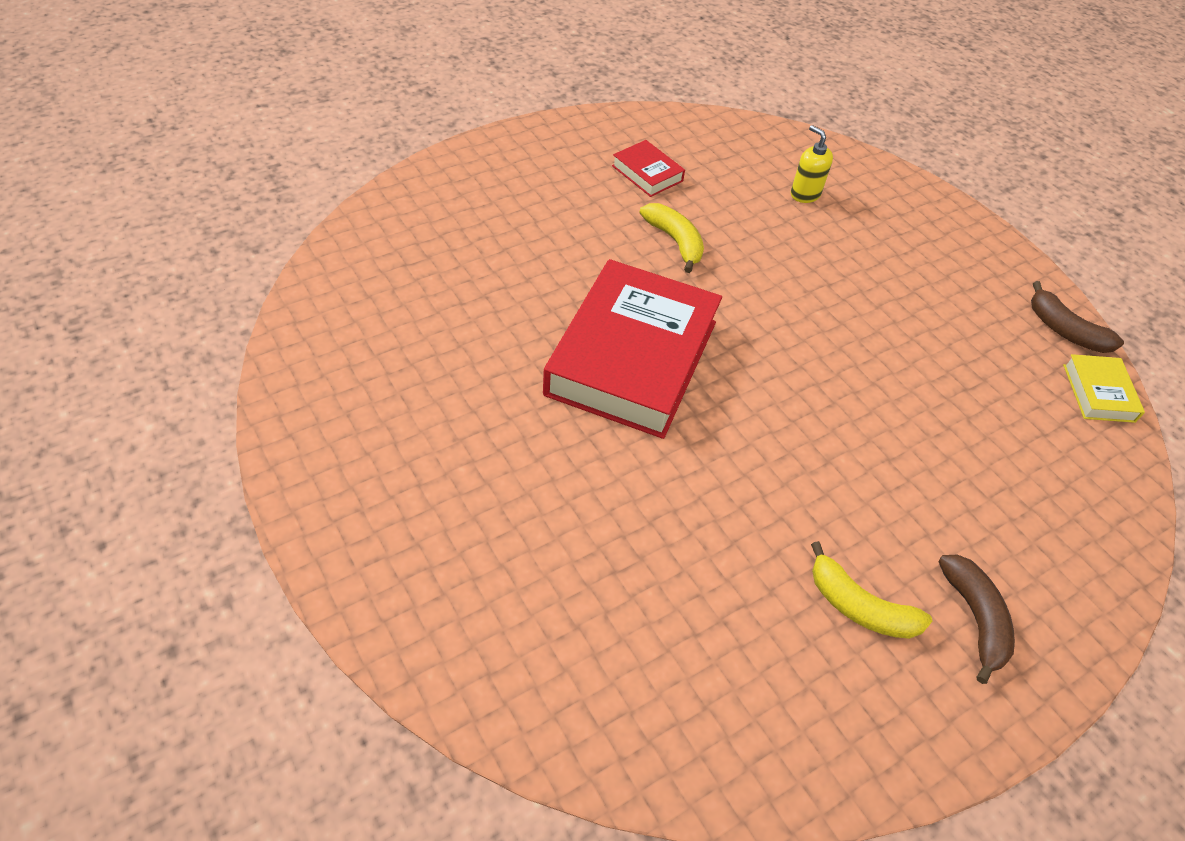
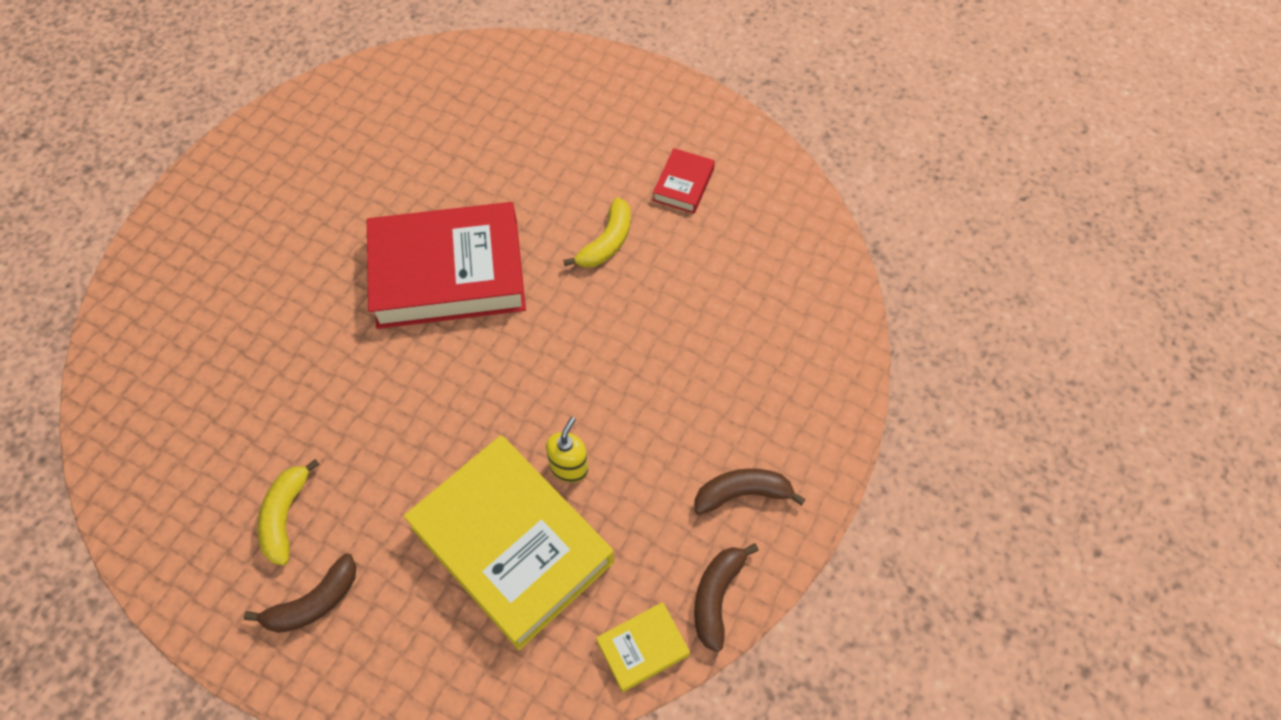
camera: 65 degrees right, 10 degrees up
(805, 194) = (754, 310): yellow soap dispenser -> yellow soap dispenser (569, 467)
(968, 435) = (512, 545): none -> yellow book
(976, 276) = (742, 494): none -> brown banana

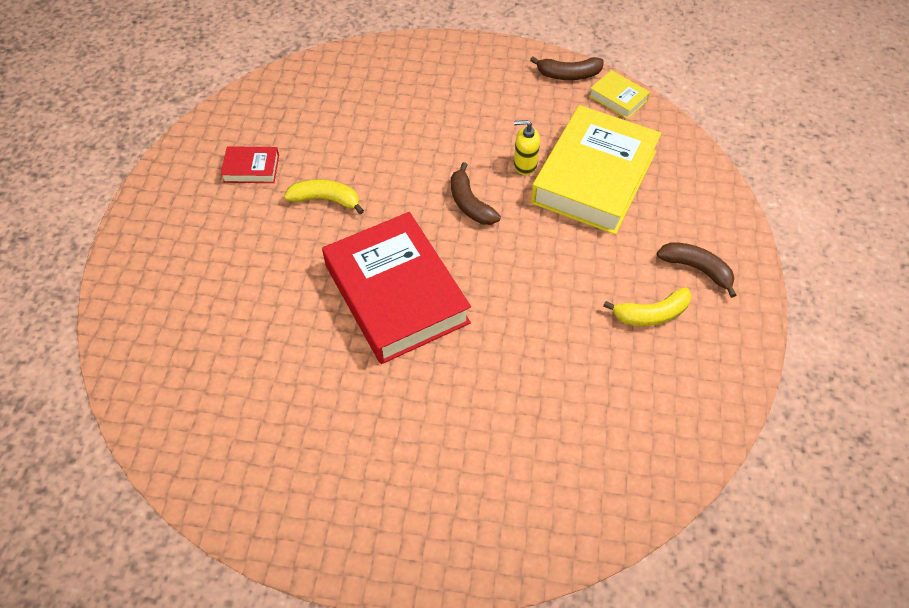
camera: 110 degrees left, 5 degrees down
(742, 494) = (497, 78): brown banana -> brown banana (470, 203)

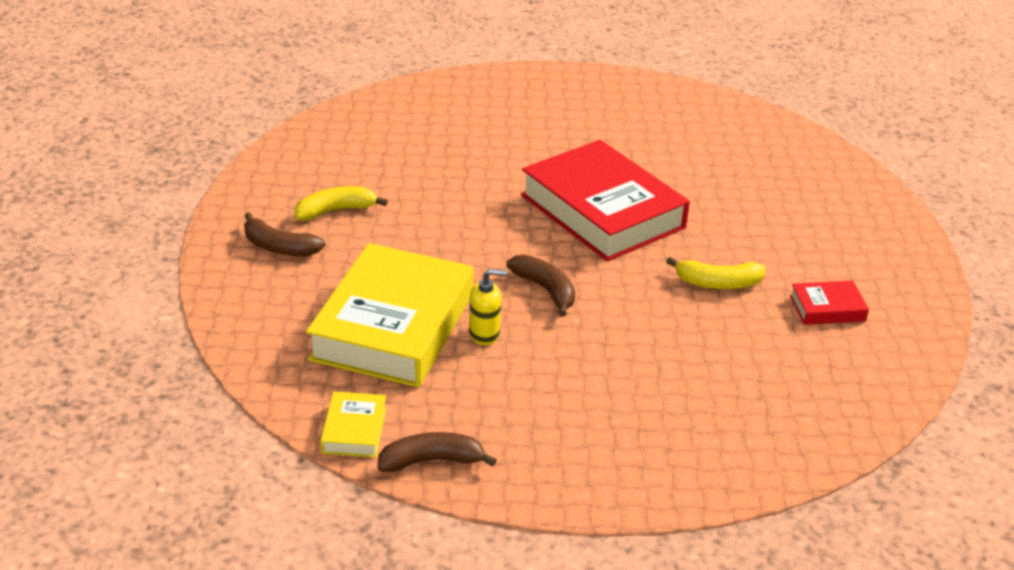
camera: 170 degrees right, 20 degrees down
(618, 98) = (354, 430): yellow book -> yellow book turned 60 degrees clockwise

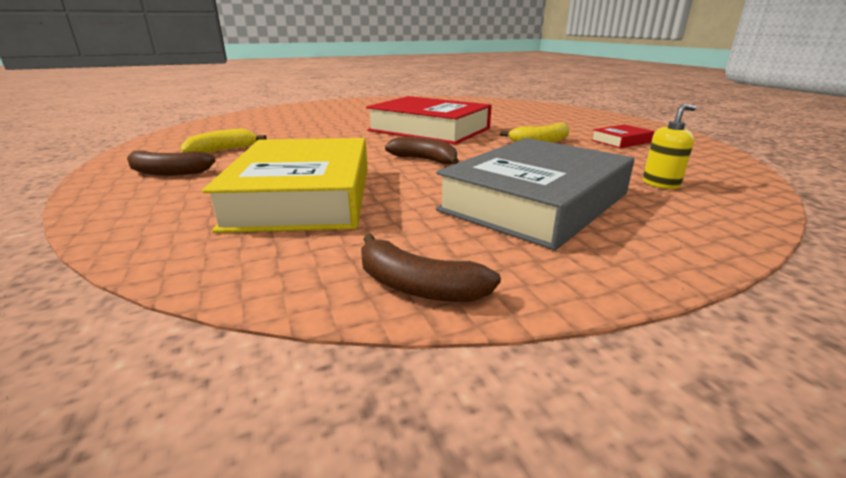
camera: 20 degrees left, 10 degrees down
(354, 430) = (295, 280): yellow book -> none
(431, 461) = (418, 286): brown banana -> brown banana turned 120 degrees counterclockwise
(484, 334) = (395, 186): yellow soap dispenser -> yellow soap dispenser (661, 184)
(598, 396) = (535, 202): none -> grey book

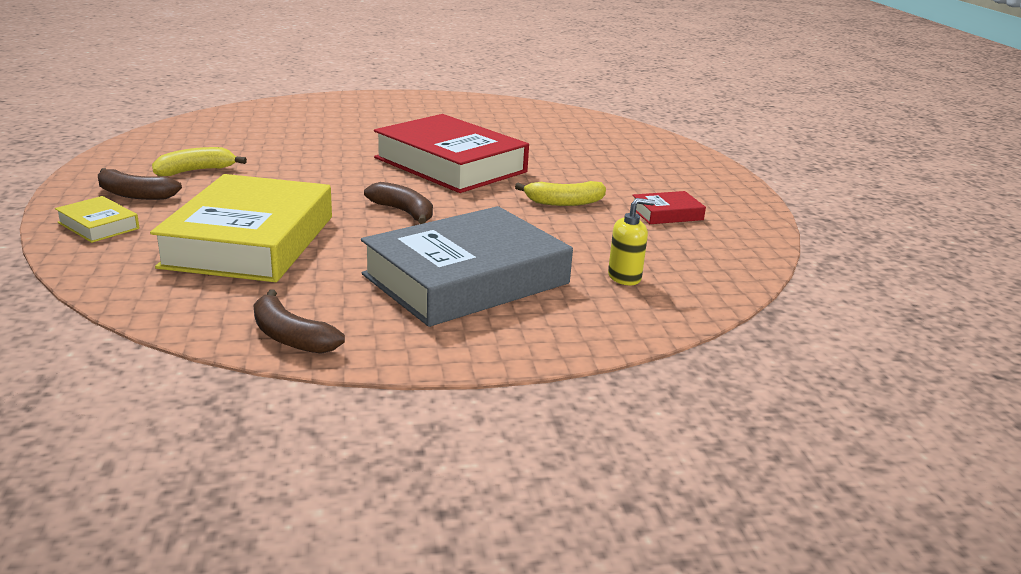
camera: 10 degrees right, 0 degrees up
(135, 201) = (98, 225): none -> yellow book

